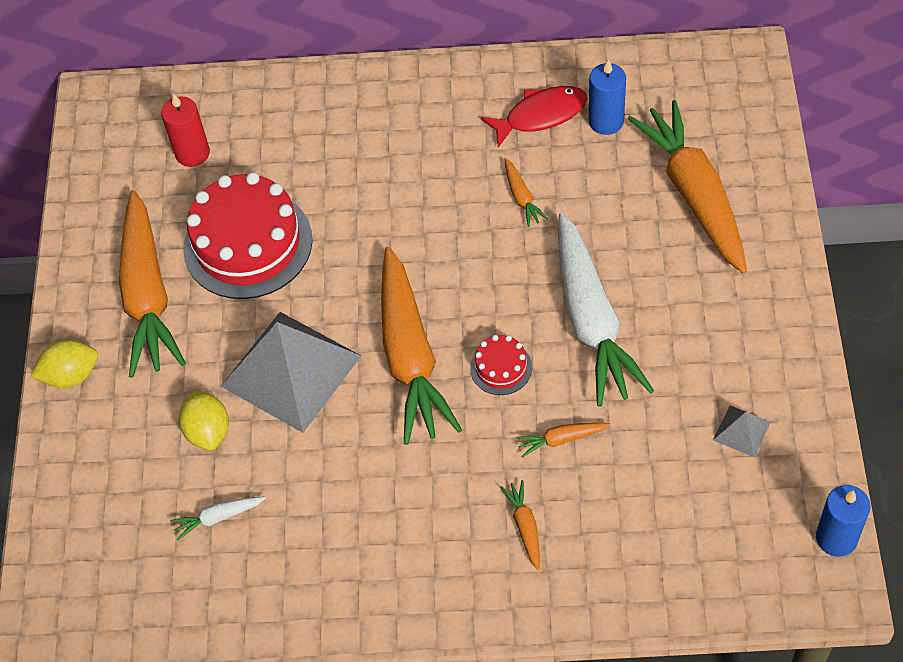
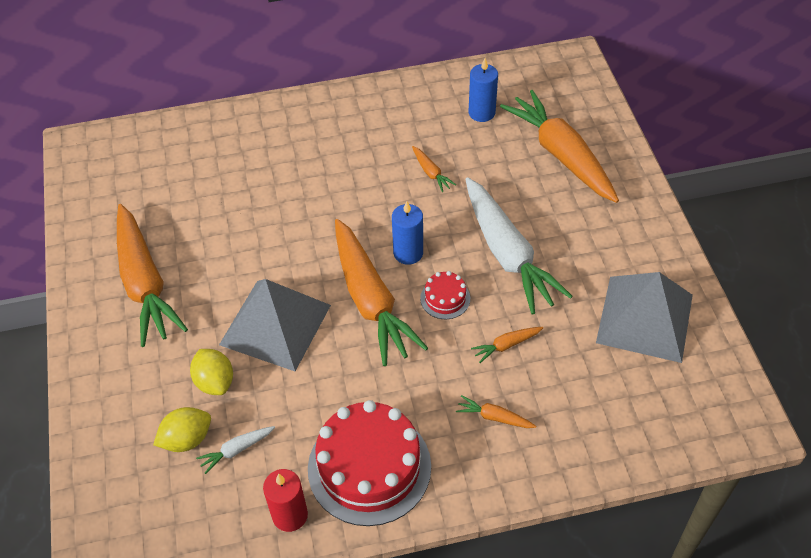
camera: 15 degrees left, 5 degrees down
(71, 375) = (89, 354): yellow lemon -> yellow lemon (187, 439)
(192, 153) = (163, 173): red candle -> red candle (290, 515)
(248, 244) = (221, 234): red cake -> red cake (369, 467)
(525, 527) = (494, 417): orange carrot -> orange carrot turned 45 degrees counterclockwise
(541, 115) = (431, 114): red fish -> none
(742, 431) = (645, 318): grey pyramid -> grey pyramid, size x2.41
(836, 538) = (741, 387): blue candle -> blue candle (408, 253)

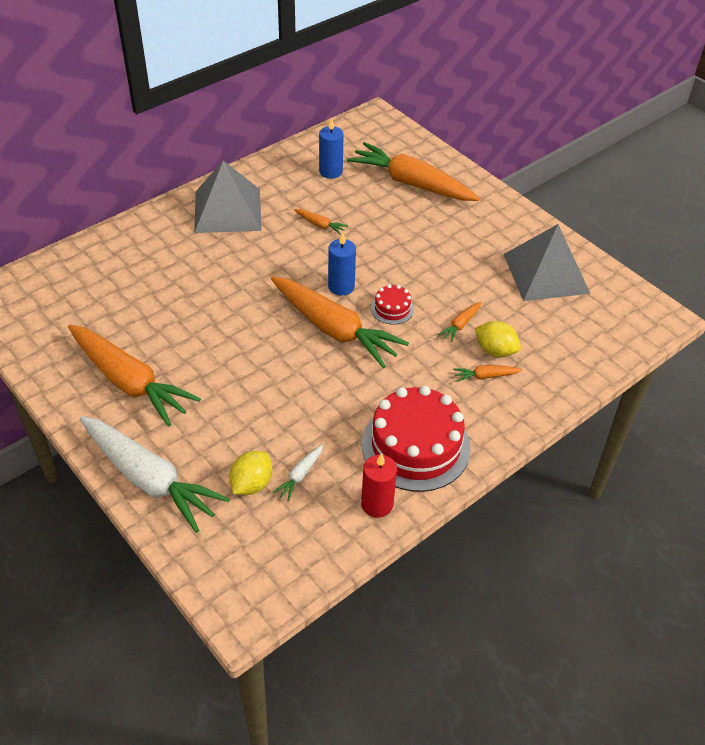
camera: 30 degrees left, 5 degrees down
(215, 382) = (246, 433): yellow lemon -> yellow lemon (495, 350)
(275, 324) = (268, 373): grey pyramid -> grey pyramid (227, 210)
(507, 253) = (418, 262): white carrot -> white carrot (149, 479)

